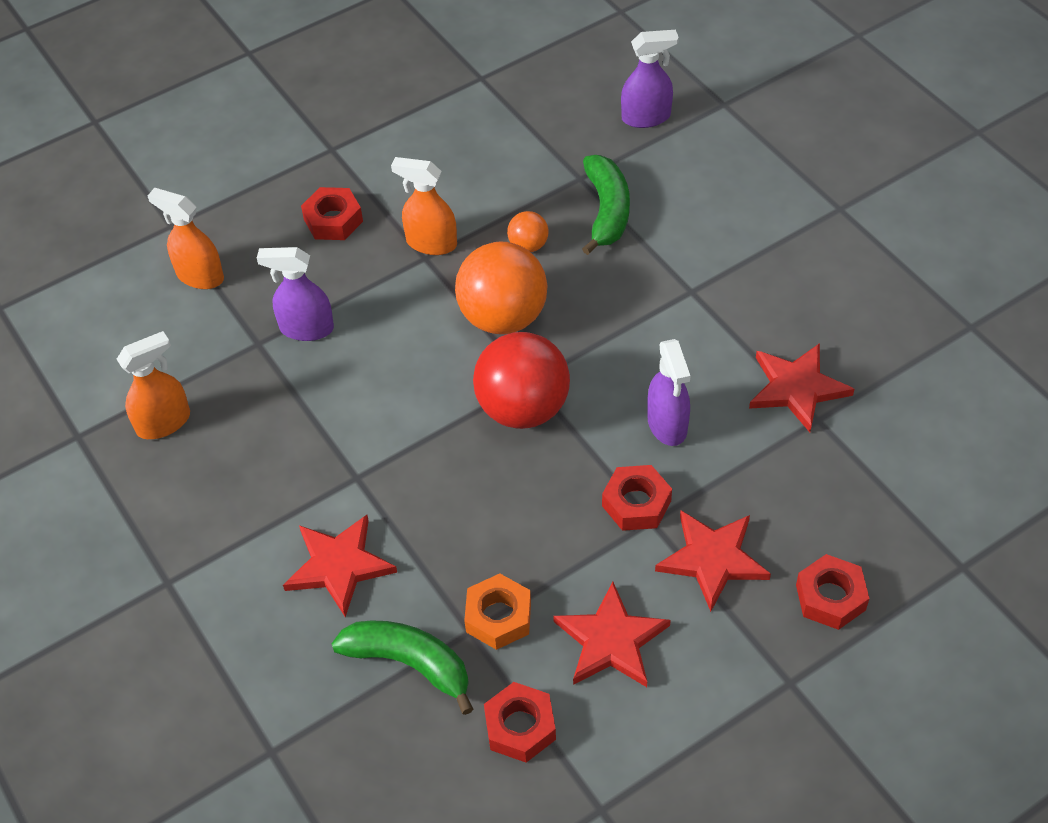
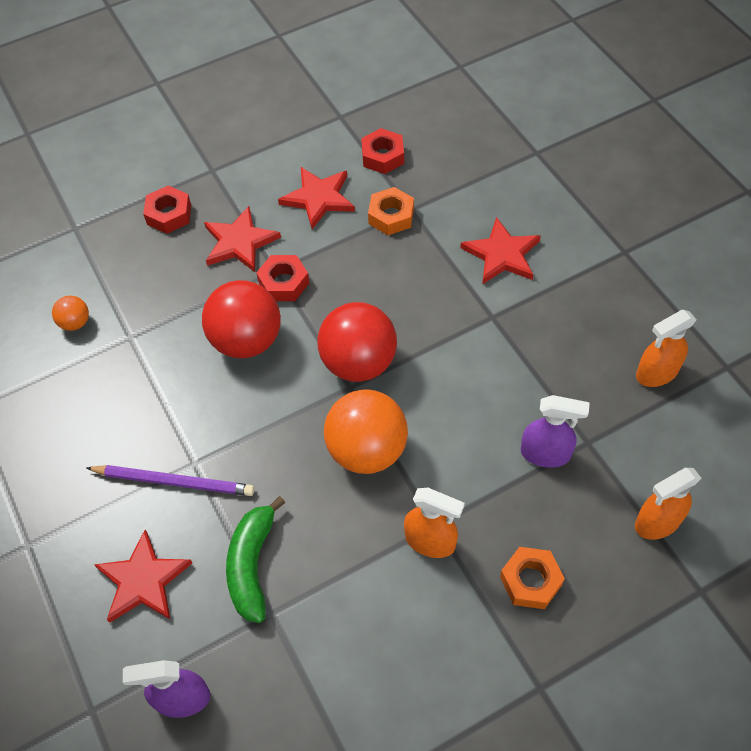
camera: 175 degrees left, 5 degrees up
(199, 276) = (657, 522): orange spray bottle -> orange spray bottle turned 120 degrees clockwise
(333, 220) = (530, 581): red nut -> orange nut
(410, 663) = (451, 193): green banana -> none
(528, 245) = (335, 529): orange ball -> orange ball (75, 323)
(667, 425) = (247, 340): purple spray bottle -> red ball
(708, 272) = (174, 482): none -> purple pencil
(797, 388) = (136, 363): red star -> red star (143, 580)

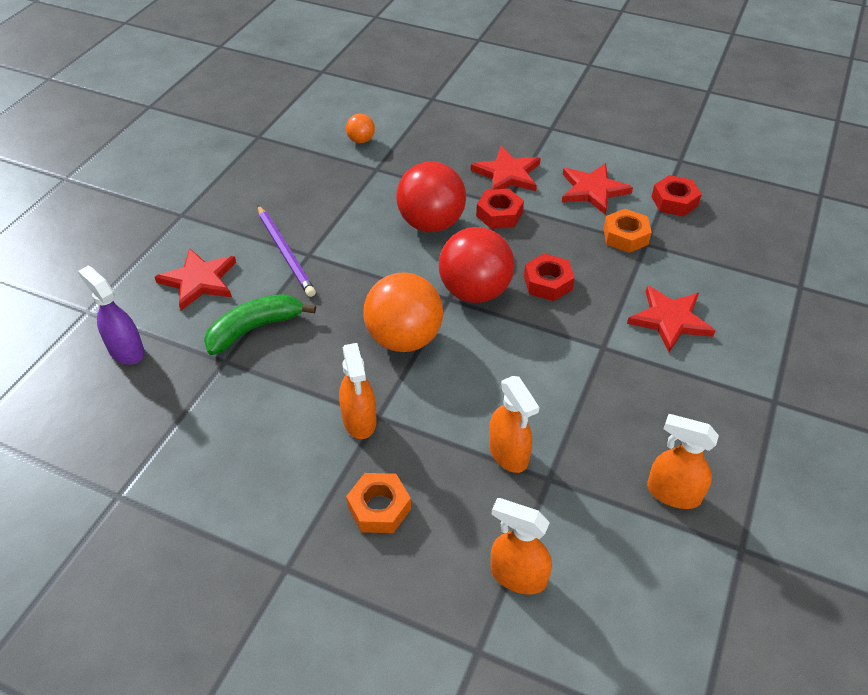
camera: 50 degrees right, 10 degrees down
(169, 214) = (490, 130): red nut -> red nut (548, 283)
(545, 454) = (508, 453): purple spray bottle -> orange spray bottle

